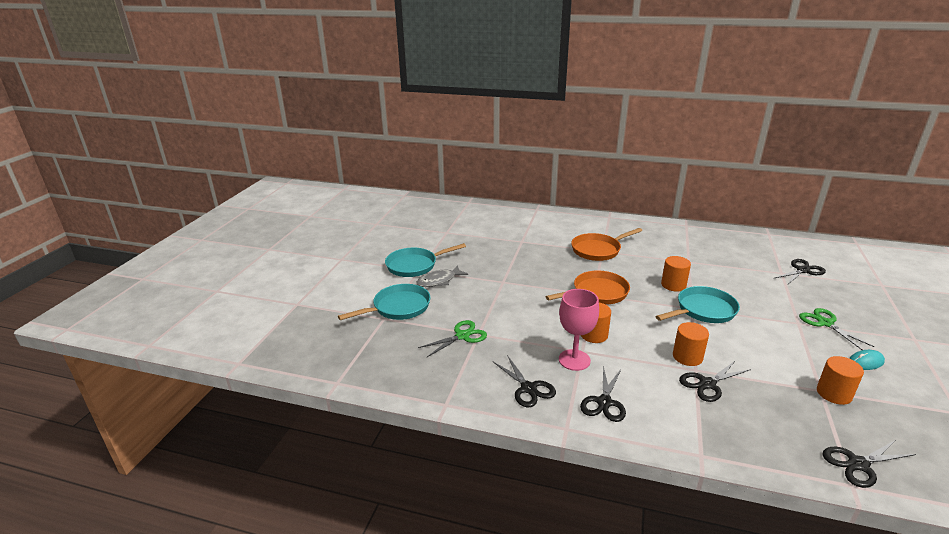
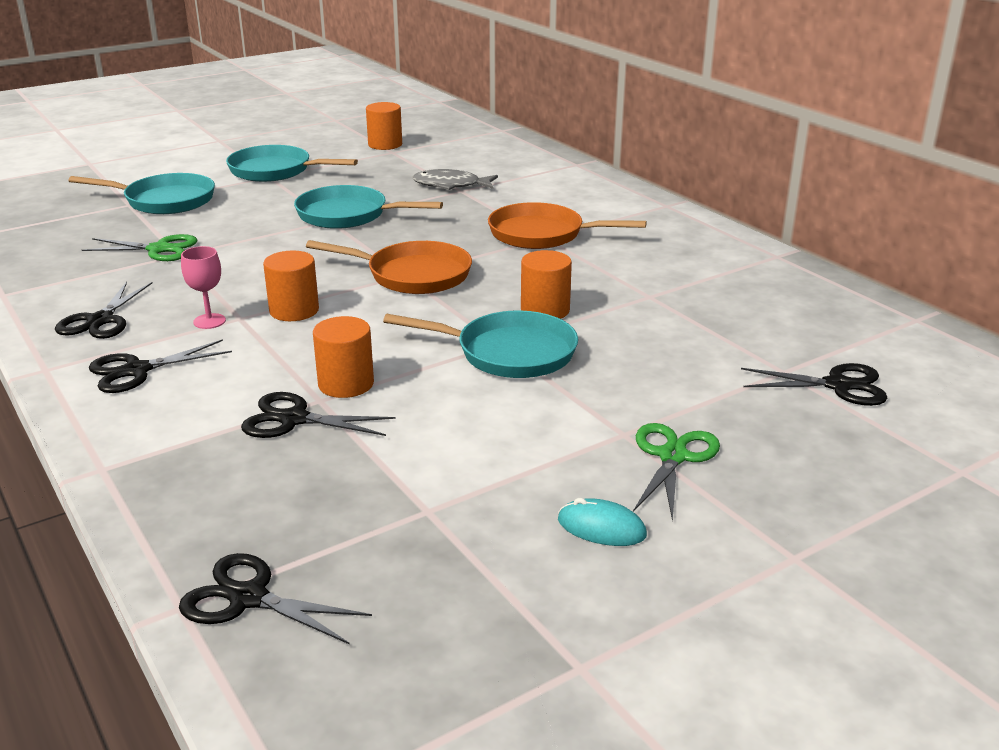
camera: 40 degrees right, 0 degrees up
(439, 281) = (263, 193): grey fish -> grey fish (451, 185)
(505, 275) = (348, 215): none -> turquoise pan
(574, 360) = (209, 321): pink goblet -> pink goblet, size x0.58
(834, 393) = (436, 524): orange cylinder -> orange cylinder (385, 144)

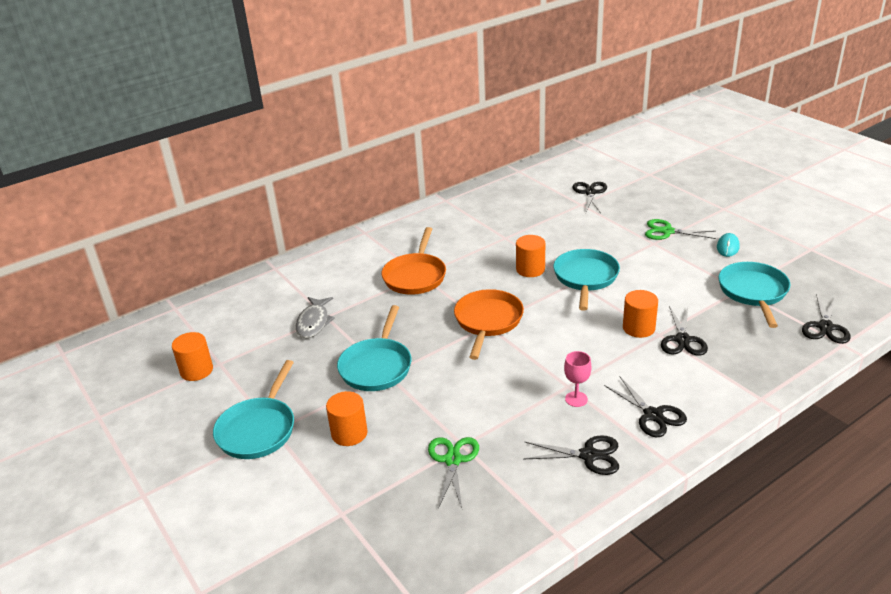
camera: 90 degrees left, 5 degrees up
(164, 201) = (334, 489): turquoise pan -> turquoise pan (753, 292)
(294, 310) = (551, 364): orange cylinder -> orange cylinder (349, 433)

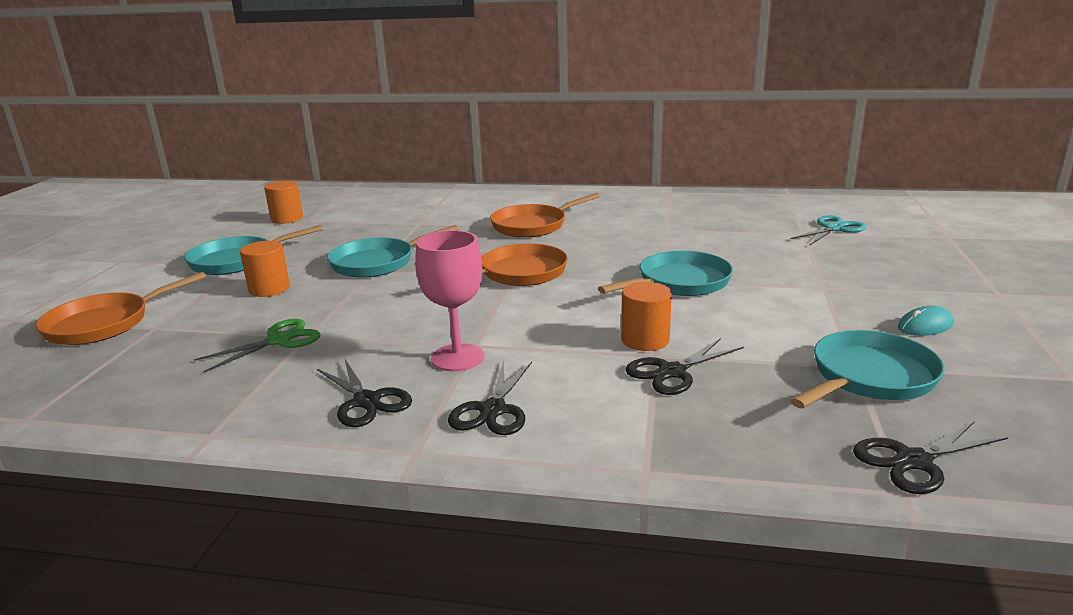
camera: 45 degrees right, 10 degrees down
(293, 539) = (105, 324): none -> orange pan
(314, 322) = (403, 223): grey fish -> none
(530, 269) = (639, 257): orange cylinder -> none
(576, 399) = (457, 357): pink goblet -> pink goblet, size x1.72
(590, 193) = (834, 229): black scissors -> turquoise scissors
(667, 231) = (864, 284): green scissors -> none

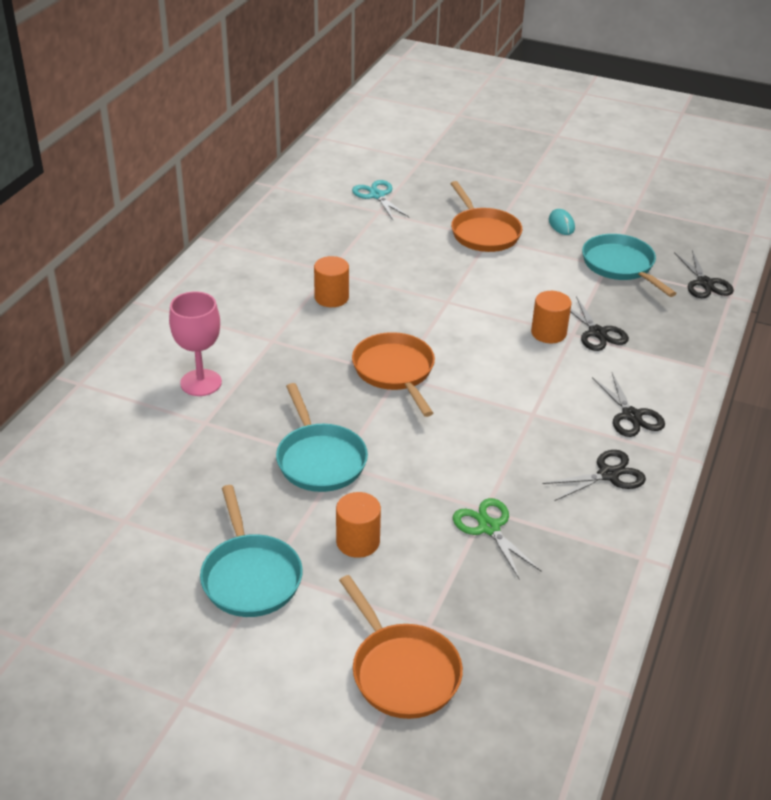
camera: 80 degrees left, 15 degrees up
(287, 219) = (102, 539): orange cylinder -> orange cylinder (331, 297)
(457, 357) = (551, 424): pink goblet -> pink goblet (201, 383)
(493, 410) = (631, 416): black scissors -> black scissors turned 45 degrees clockwise
(533, 225) = (267, 343): orange pan -> orange pan (483, 233)
(679, 282) = (454, 294): turquoise pan -> none

